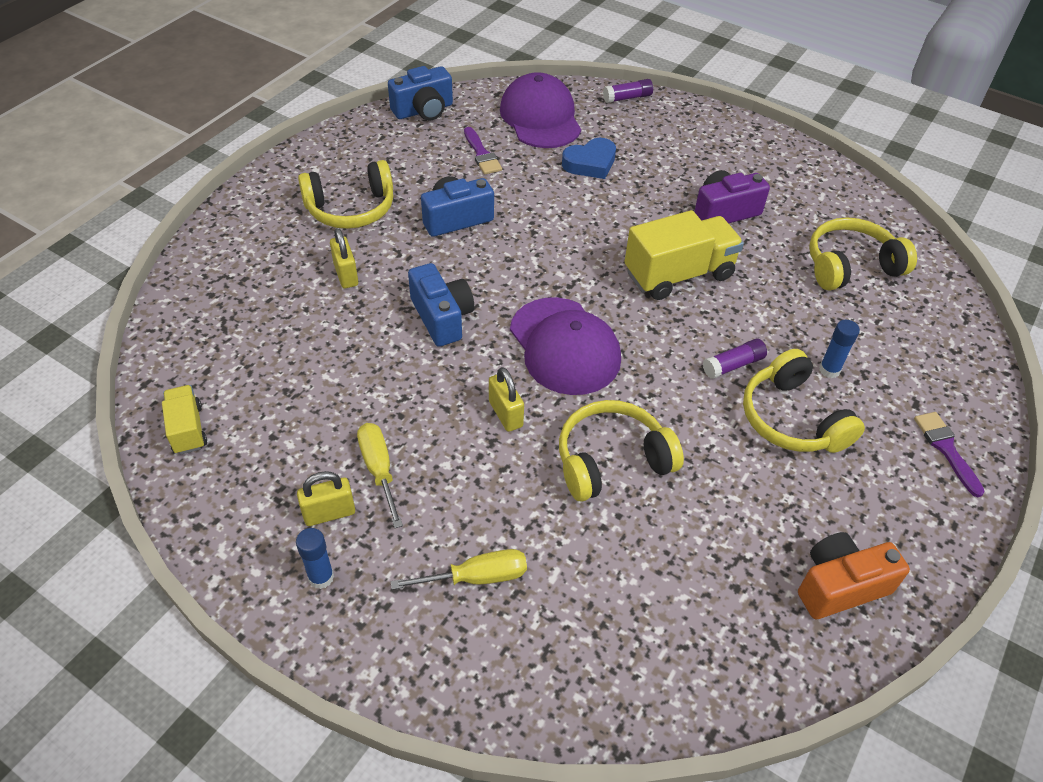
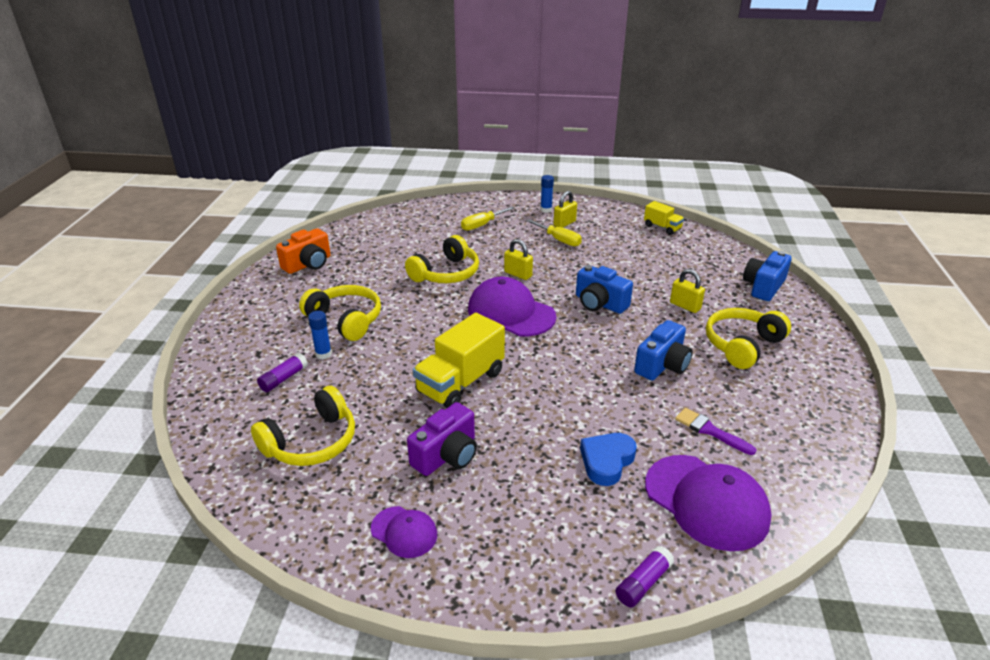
camera: 155 degrees right, 15 degrees down
(423, 110) = (820, 460): blue camera -> blue camera (763, 287)
(733, 365) = (394, 336): purple glue stick -> purple glue stick (283, 379)
(780, 173) = (404, 532): none -> purple cap
(946, 449) = (240, 334): purple brush -> none

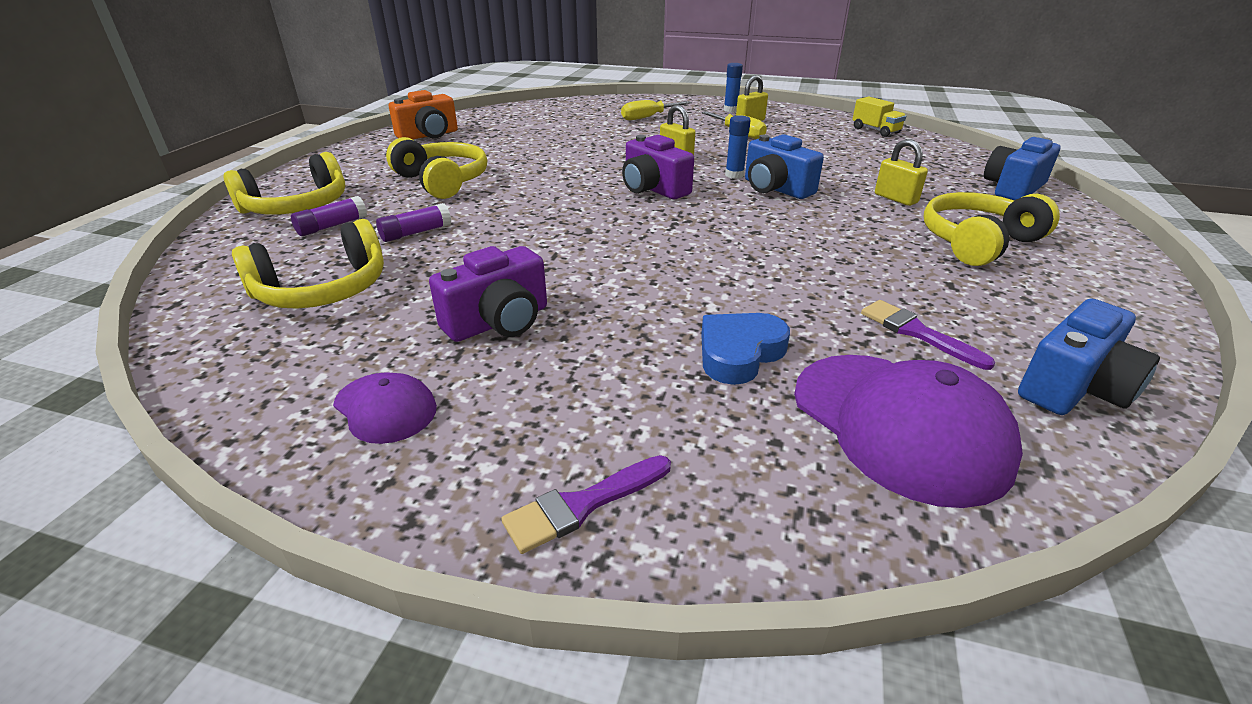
camera: 10 degrees right, 0 degrees up
(323, 354) = (396, 208): blue glue stick -> blue glue stick (734, 175)
(446, 273) = (586, 151): yellow headphones -> yellow headphones (297, 207)
(460, 382) = (557, 248): yellow truck -> none
(511, 313) = (653, 189): purple cap -> purple camera
(545, 579) = (582, 505): none -> purple brush
(643, 583) = (759, 536): purple glue stick -> purple glue stick (416, 233)
(662, 365) = (852, 253): blue camera -> blue camera (1073, 387)

